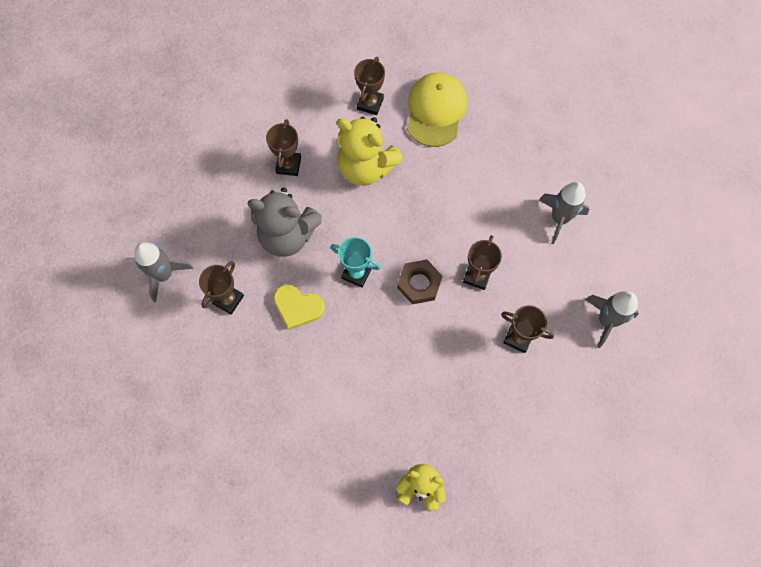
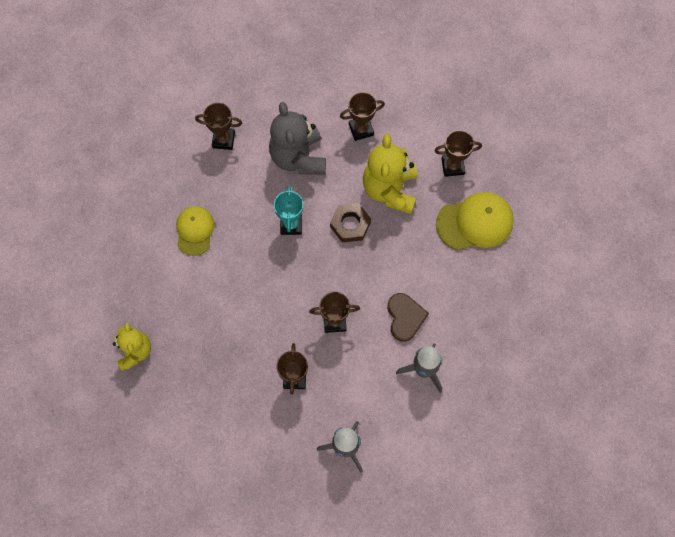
camera: 65 degrees right, 0 degrees up
(164, 275) = (222, 85): grey rocket -> none
(298, 307) = (241, 193): yellow heart -> none
(316, 371) = (195, 231): none -> yellow cap
(419, 283) = (305, 277): brown nut -> brown nut (350, 224)
(501, 211) = (405, 317): none -> brown heart

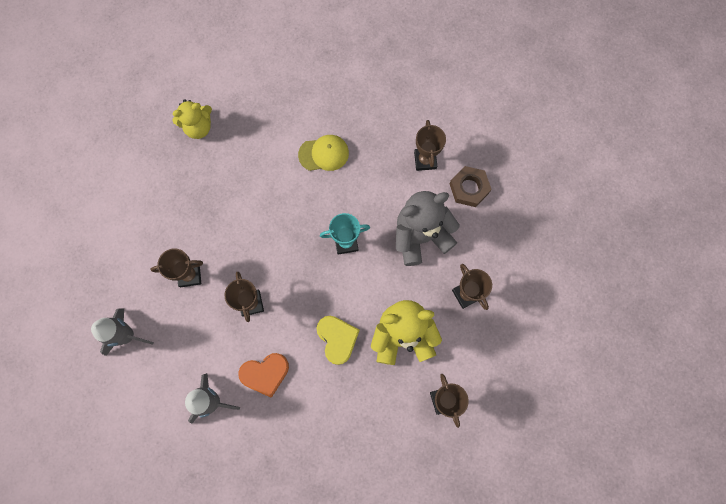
camera: 80 degrees right, 5 degrees up
(350, 224) = (356, 301): brown nut -> brown nut (469, 188)
(383, 247) = (337, 339): none -> yellow heart
(405, 317) = (265, 374): brown heart -> orange heart
(475, 222) = (382, 434): yellow cap -> none

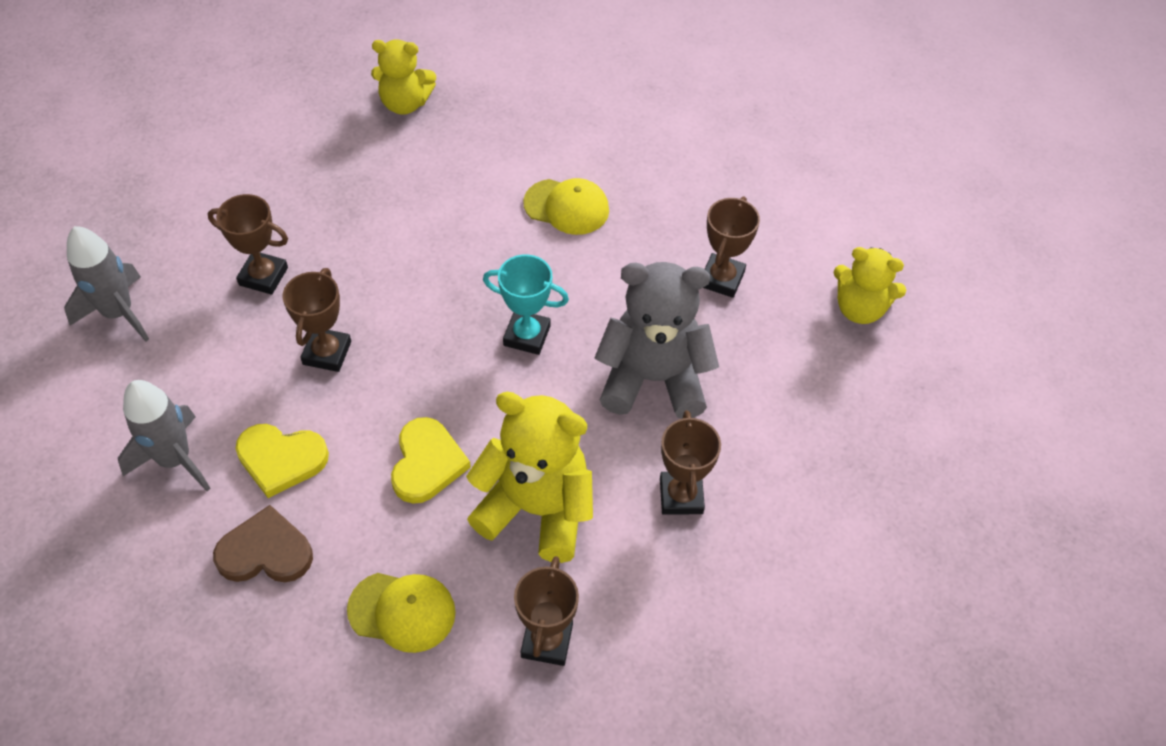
camera: 25 degrees right, 20 degrees down
(265, 374) = (281, 459): orange heart -> yellow heart
(288, 425) = (265, 551): none -> brown heart
(370, 420) = (402, 611): none -> yellow cap
(469, 188) = (773, 346): brown nut -> none
(500, 145) = (860, 308): none -> yellow teddy bear

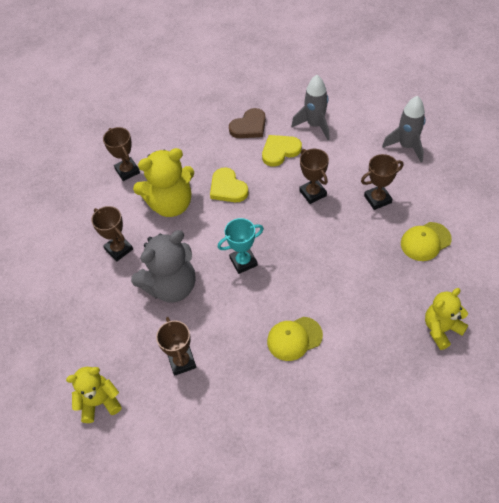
camera: 145 degrees right, 0 degrees up
(402, 611) = (185, 144): yellow cap -> yellow cap (425, 241)

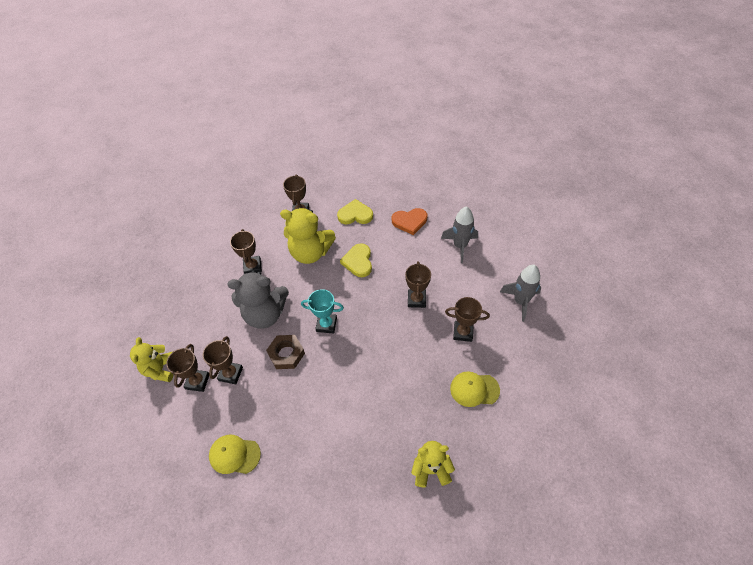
camera: 30 degrees right, 0 degrees up
(99, 402) = (160, 369): yellow teddy bear -> yellow teddy bear turned 105 degrees counterclockwise
(152, 389) = (197, 381): none -> brown trophy
(225, 310) = (286, 354): none -> brown nut
(249, 126) = (409, 221): brown heart -> orange heart
(280, 151) = (417, 253): yellow heart -> yellow heart (355, 214)
(294, 338) = (317, 405): yellow cap -> yellow cap (234, 455)

